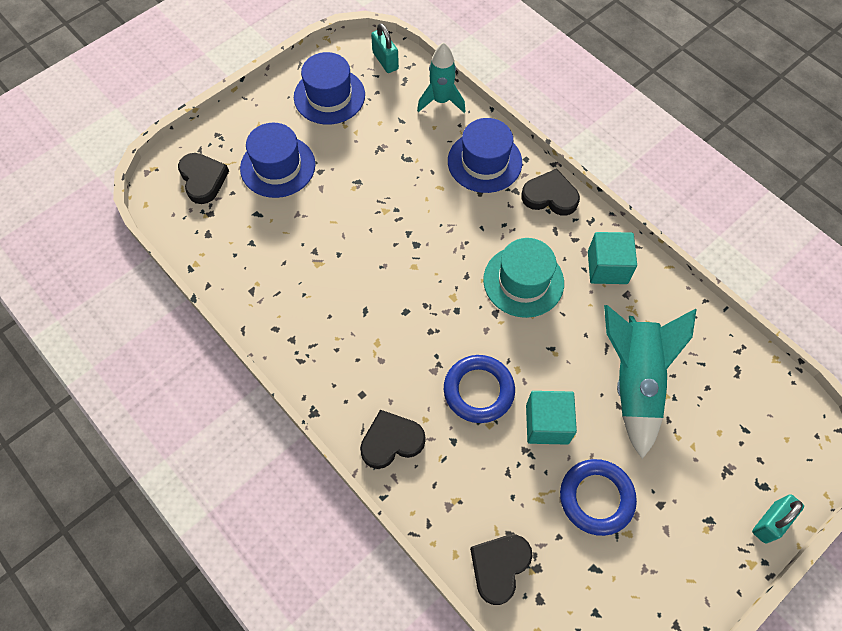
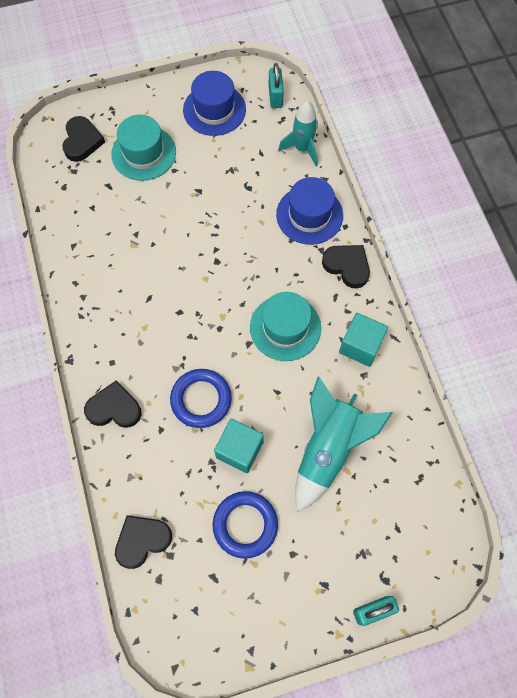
camera: 25 degrees right, 5 degrees up
(278, 166) = (143, 153): blue hat -> turquoise hat

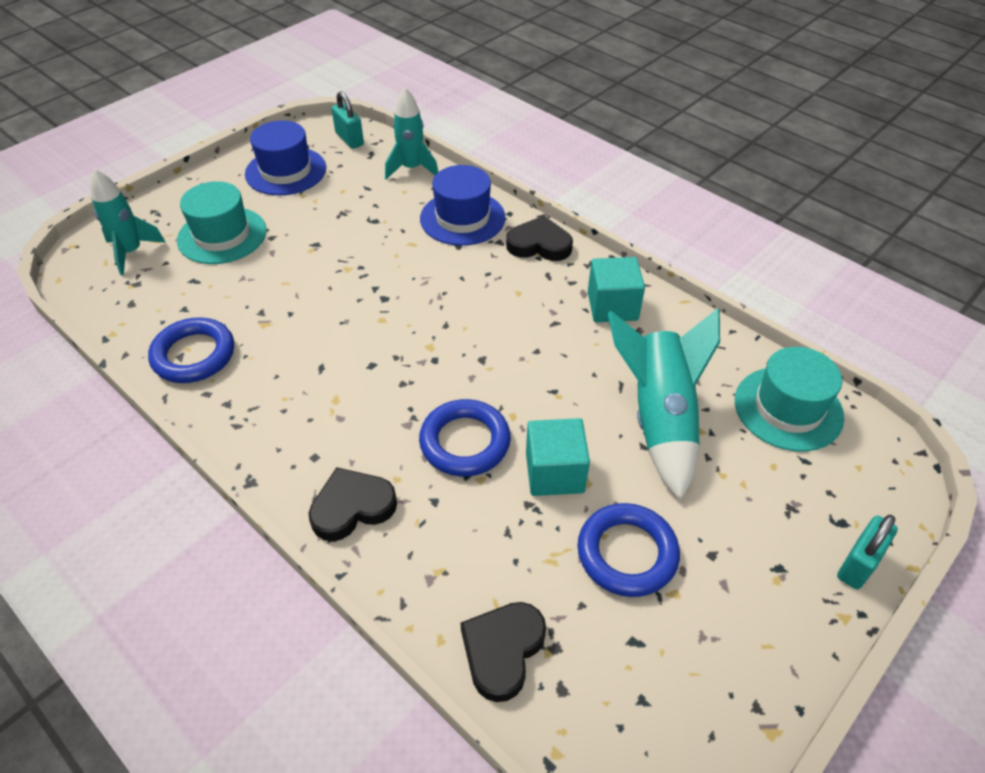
camera: 30 degrees left, 20 degrees down
(81, 249) = (194, 355): none -> blue ring
(82, 141) = (131, 252): black heart -> turquoise rocket
(285, 327) = (514, 325): turquoise hat -> turquoise hat (788, 408)

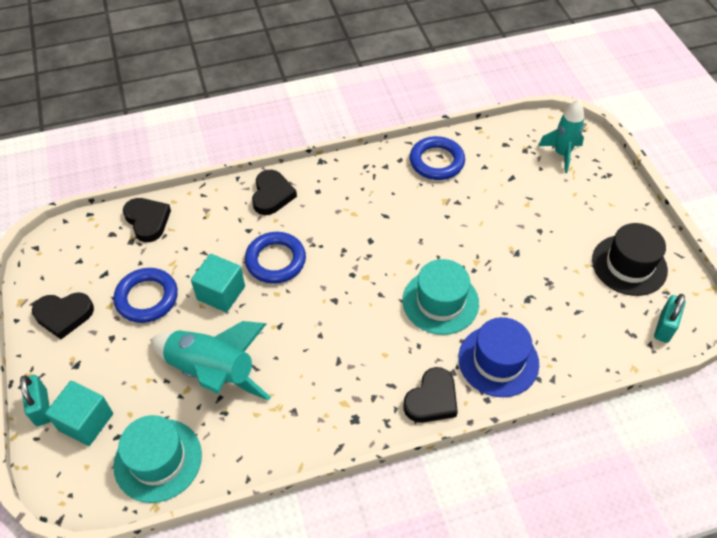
camera: 120 degrees right, 5 degrees up
(222, 235) = (556, 204): turquoise hat -> turquoise hat (440, 302)
(286, 171) = (629, 265): blue hat -> black hat
(349, 139) = (664, 327): turquoise padlock -> turquoise padlock turned 60 degrees counterclockwise
(412, 169) = (592, 355): turquoise rocket -> none
(612, 306) = (329, 409): turquoise cube -> turquoise cube (85, 421)
(736, 643) = (64, 315): none -> black heart

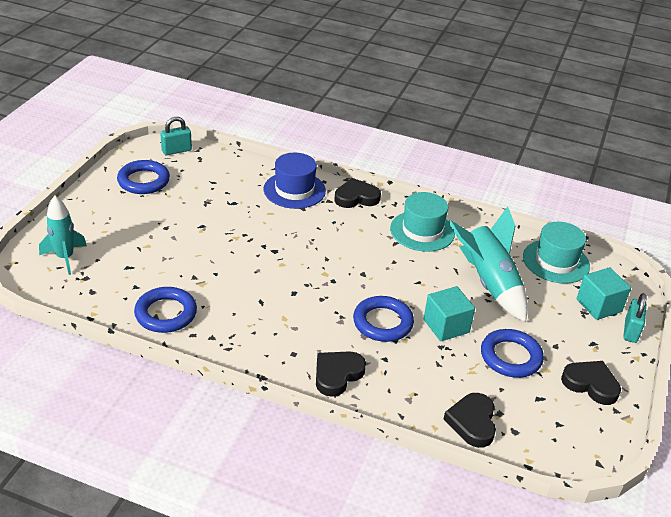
camera: 145 degrees left, 15 degrees down
(440, 302) = (291, 232): turquoise hat -> turquoise hat (422, 231)
(629, 265) = (143, 181): black hat -> blue ring

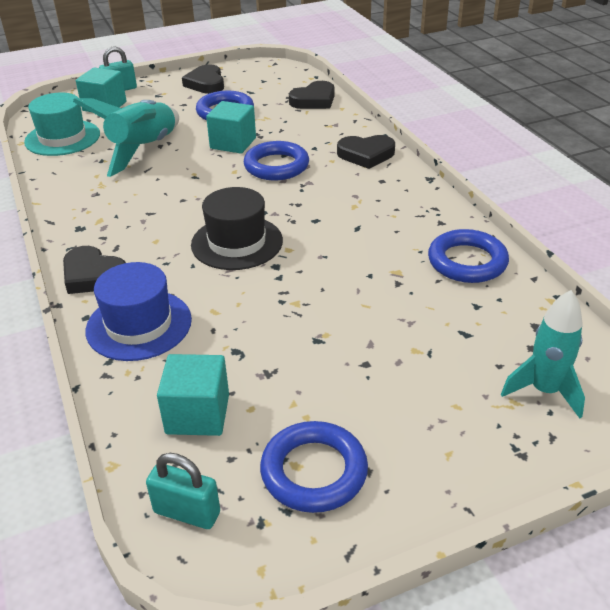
camera: 130 degrees left, 0 degrees up
(215, 175) = (197, 414): none -> turquoise cube
(316, 252) = (237, 243): none -> black hat
(422, 231) = (105, 209): turquoise hat -> none

